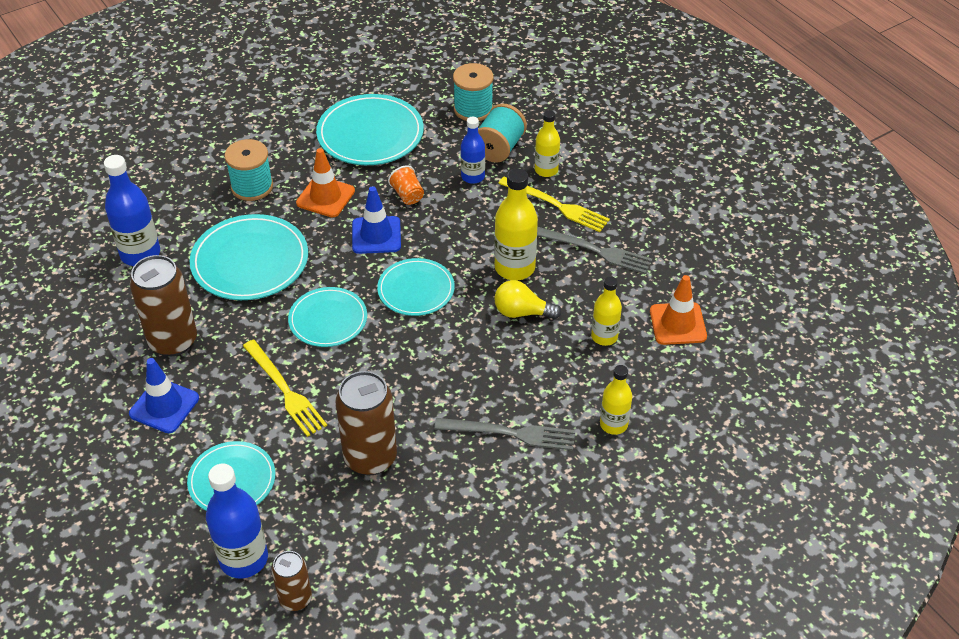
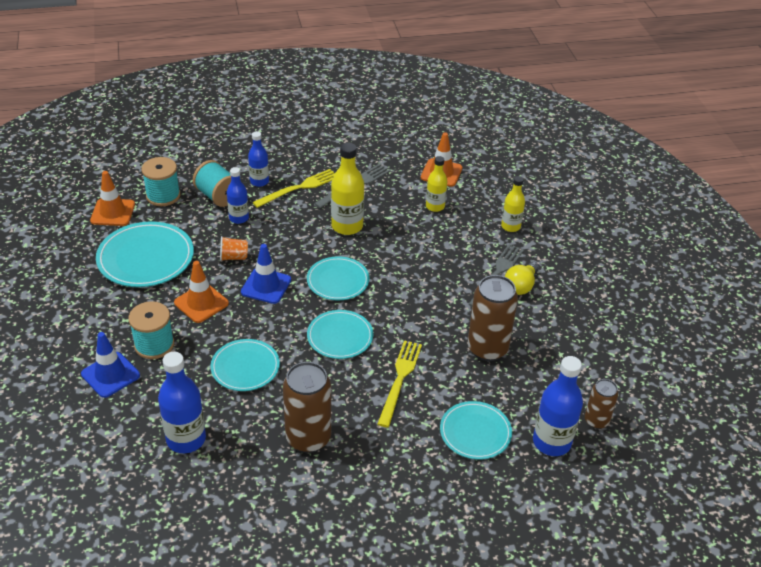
camera: 70 degrees left, 5 degrees down
(164, 406) = (378, 459): blue traffic cone -> blue traffic cone (110, 375)
(250, 261) = (245, 367): turquoise plate -> turquoise plate, size x0.64
(285, 390) = (400, 380): yellow fork -> yellow fork turned 60 degrees counterclockwise
(424, 86) = (113, 212): none -> orange traffic cone
(522, 312) = (392, 236): yellow light bulb -> yellow light bulb (520, 286)
(546, 170) = (259, 181): yellow bottle -> blue bottle

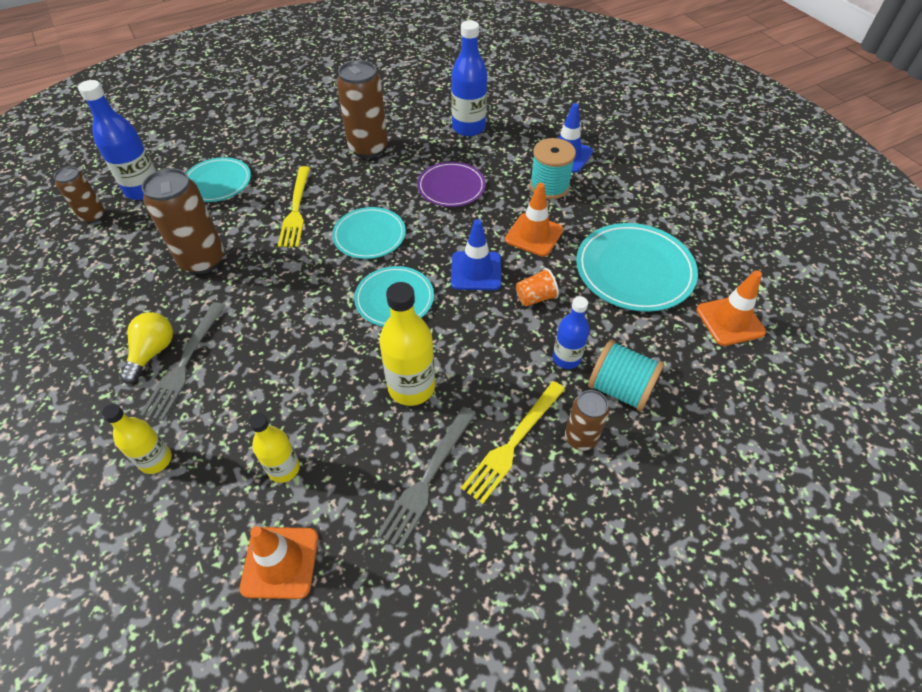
camera: 165 degrees right, 10 degrees up
(163, 196) = (693, 367): turquoise spool -> none
(245, 367) = (451, 187): turquoise plate -> purple plate
(259, 181) = (580, 438): blue bottle -> brown can

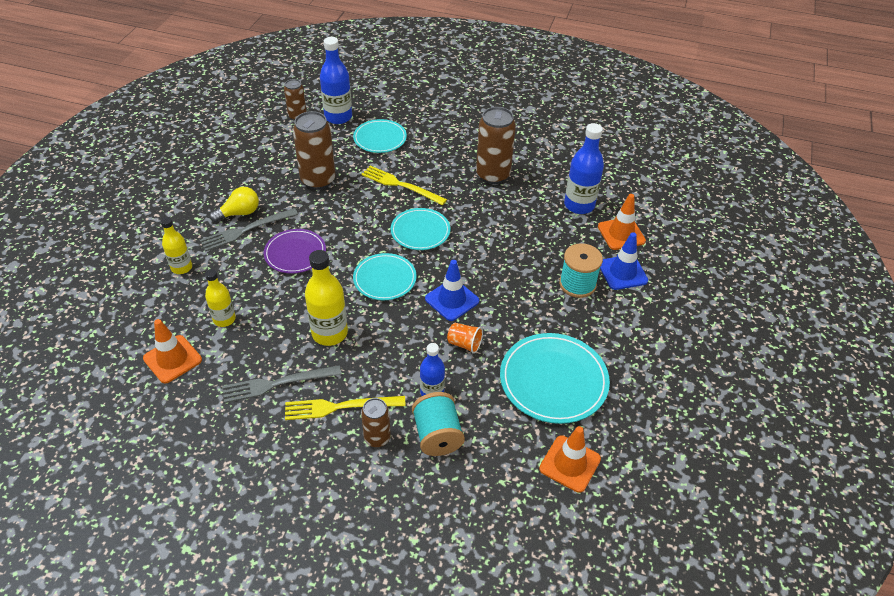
camera: 45 degrees right, 5 degrees down
(296, 209) = (401, 185): yellow fork -> yellow fork turned 75 degrees clockwise
(451, 187) = (510, 237): purple plate -> purple plate (295, 253)
(534, 235) = (519, 307): orange traffic cone -> orange traffic cone (621, 234)

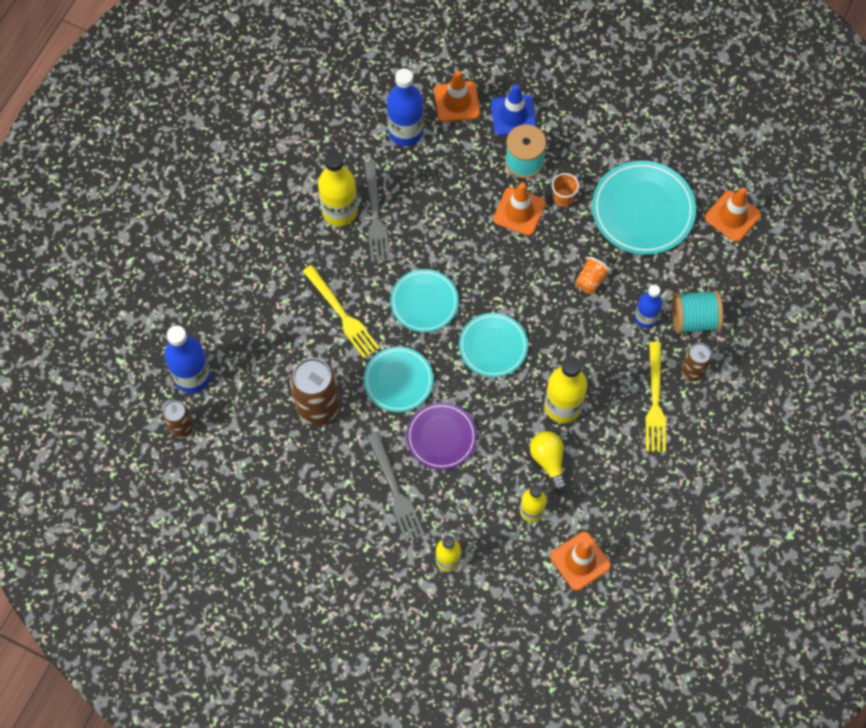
camera: 80 degrees left, 20 degrees up
(239, 213) = (364, 499): yellow light bulb -> yellow light bulb (548, 461)
(277, 383) = (621, 458): grey fork -> grey fork (375, 216)
(380, 138) = (247, 329): turquoise plate -> turquoise plate (398, 380)
(401, 185) = (342, 314): yellow fork -> yellow fork turned 75 degrees counterclockwise
(452, 300) = (531, 284): blue traffic cone -> none
(493, 175) = (339, 211): brown can -> yellow bottle
(524, 285) = (519, 211): none -> orange traffic cone
(548, 315) = (563, 198): none -> orange cup

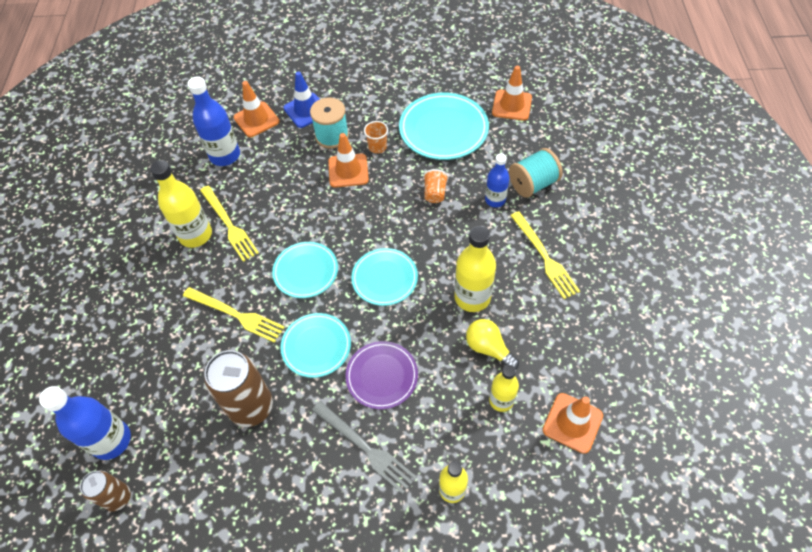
camera: 25 degrees left, 10 degrees down
(375, 216) = (229, 225): grey fork -> yellow fork
(692, 371) = (557, 221): brown can -> none

